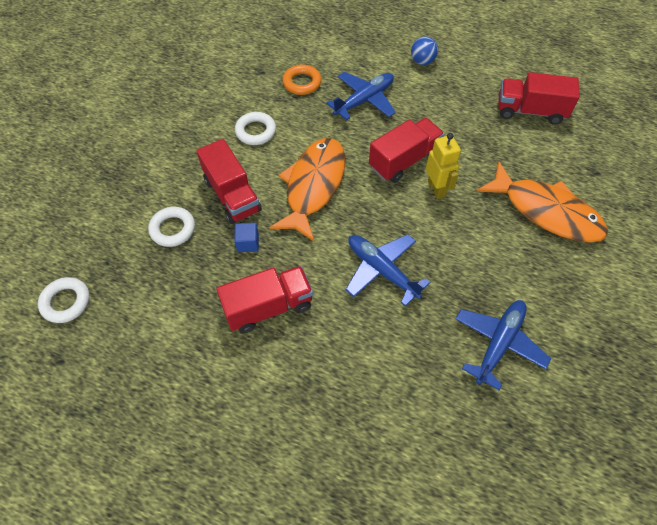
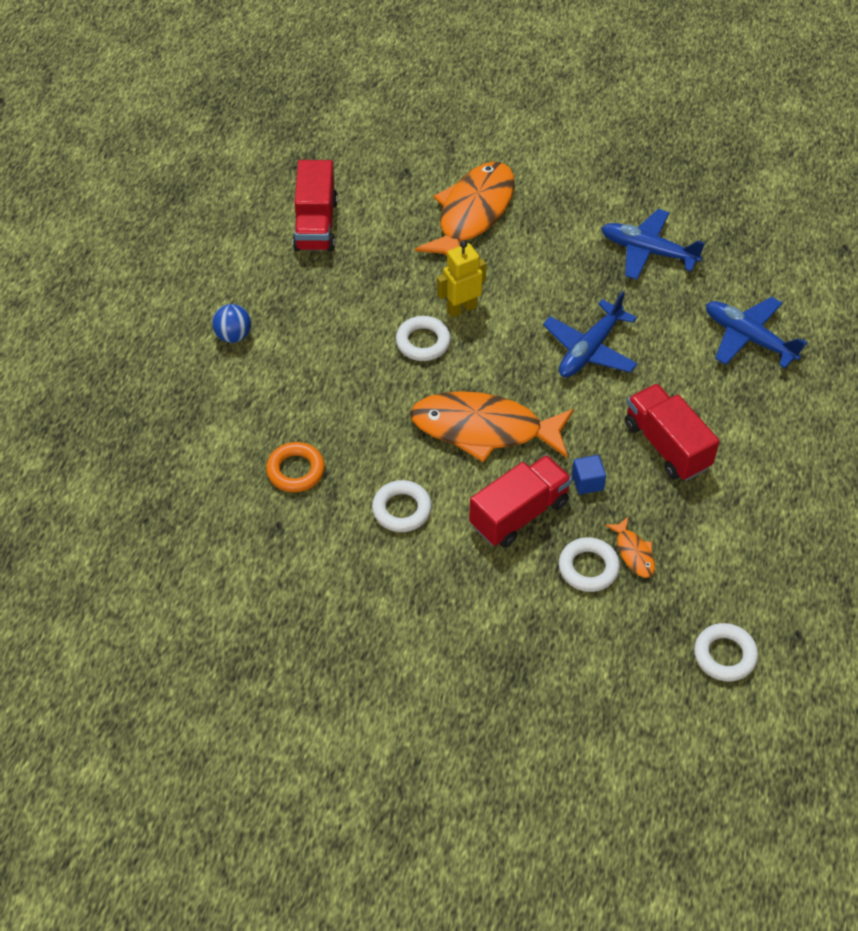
camera: 100 degrees left, 5 degrees down
(175, 261) = (633, 553): none -> orange fish
(364, 100) = (321, 393): blue plane -> blue plane (748, 338)
(404, 160) = (423, 342): red truck -> white ring

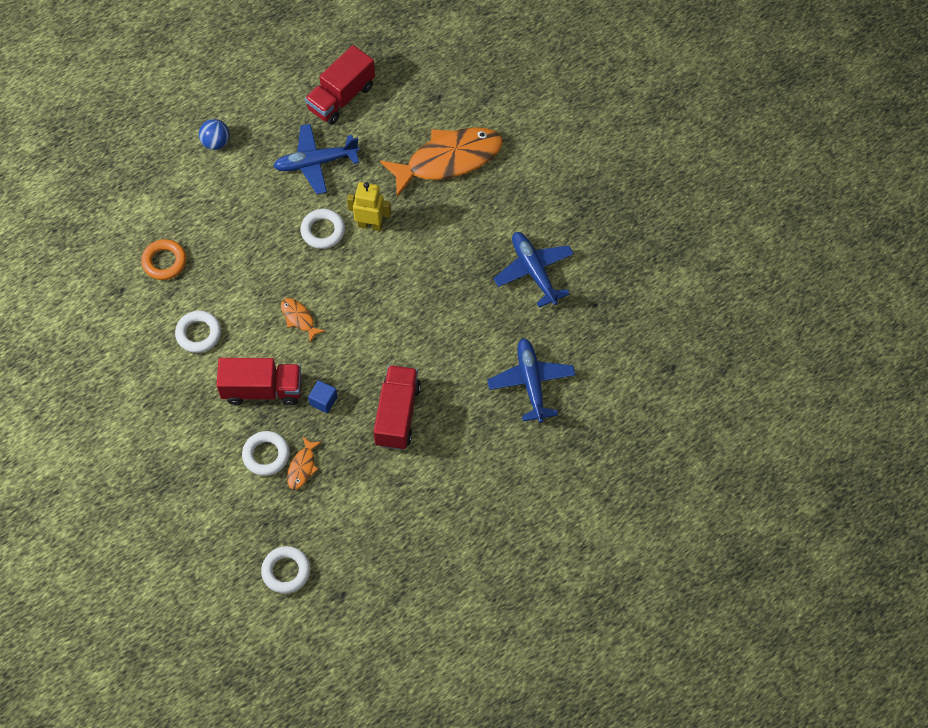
camera: 40 degrees right, 10 degrees up
(484, 429) = (299, 318): orange fish -> orange fish, size x0.43
(589, 350) = (419, 313): blue plane -> blue plane (315, 163)

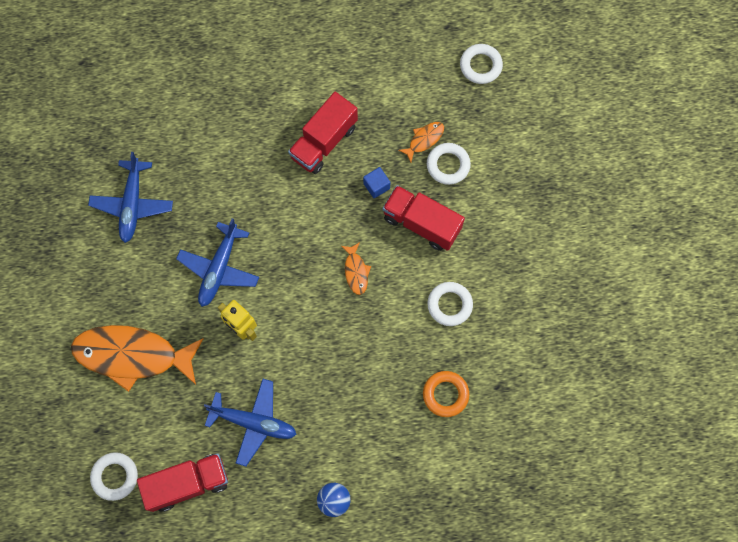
camera: 150 degrees left, 10 degrees up
(323, 231) = (287, 346): white ring -> white ring (115, 476)
(531, 382) = (201, 110): blue plane -> blue plane (219, 269)

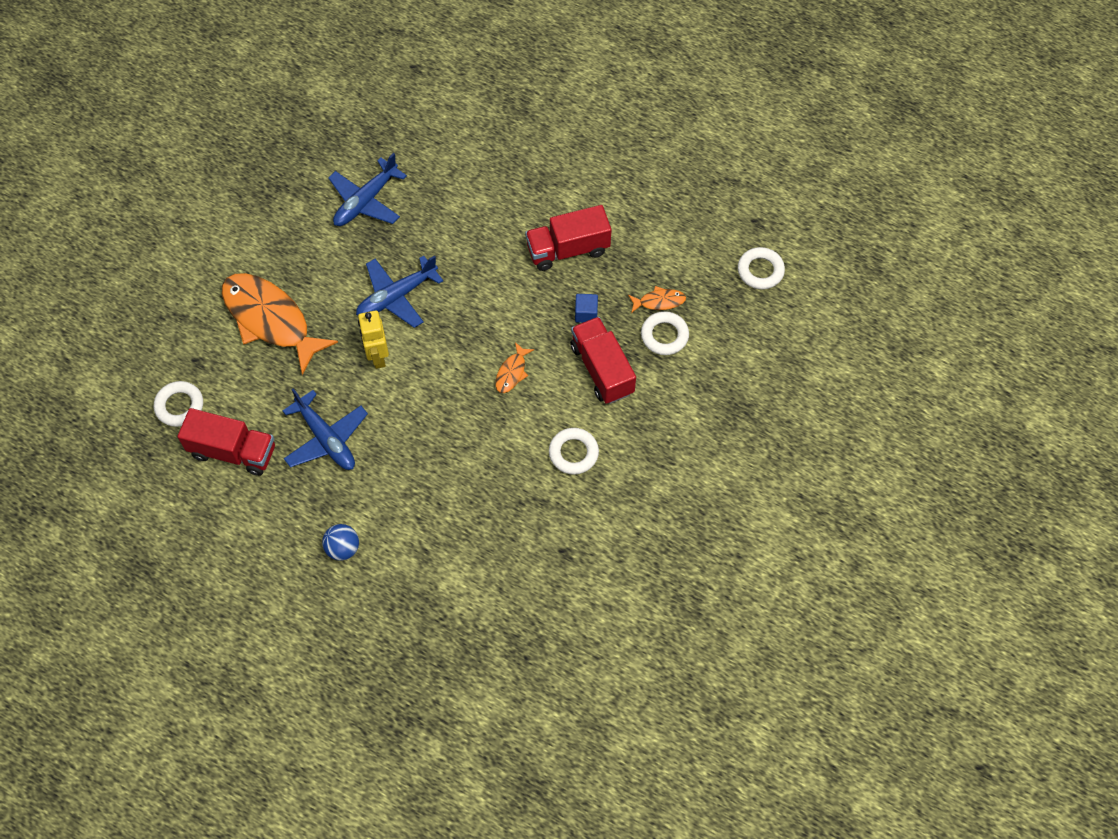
camera: 35 degrees right, 10 degrees down
(445, 394) = (510, 526): orange ring -> none

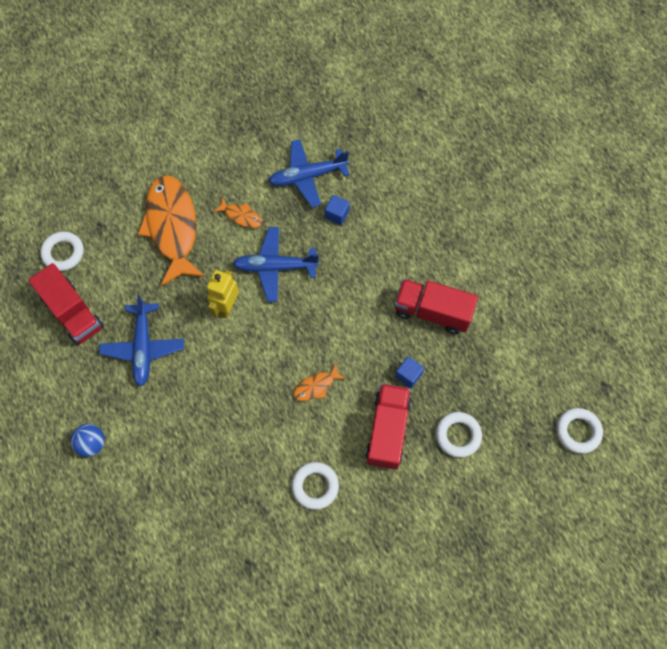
camera: 35 degrees right, 5 degrees up
(419, 218) = (337, 214): none -> blue cube
(659, 301) = (474, 403): orange fish -> orange fish (241, 216)

